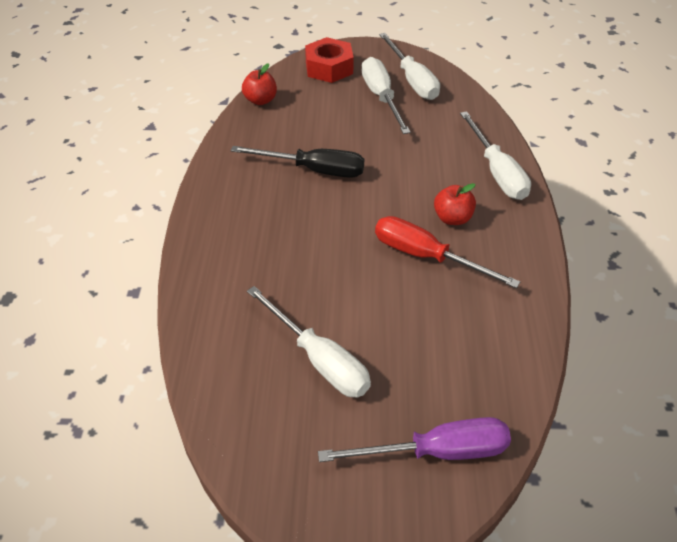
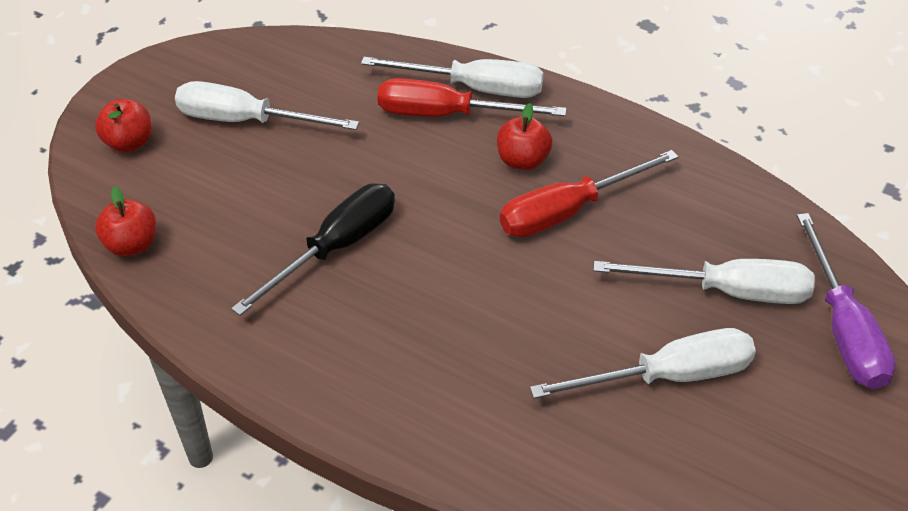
camera: 60 degrees left, 0 degrees up
(329, 68) = (129, 143): red nut -> red apple
(412, 80) = (238, 77): white screwdriver -> white screwdriver (726, 291)
(436, 451) = (843, 328): purple screwdriver -> purple screwdriver turned 150 degrees clockwise
(461, 170) = (448, 115): none -> red screwdriver

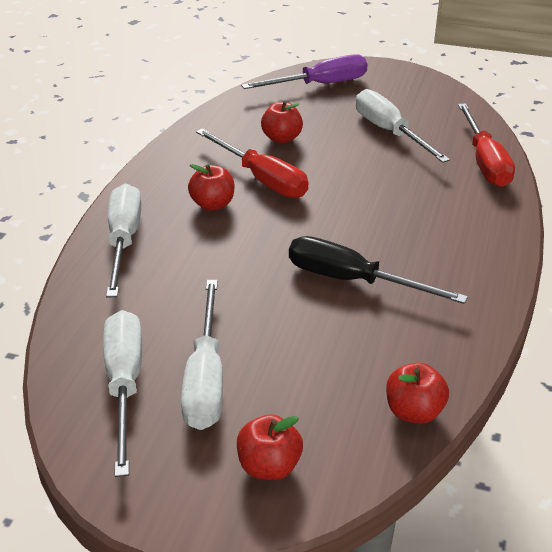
camera: 105 degrees left, 10 degrees down
(448, 115) = (164, 250): red screwdriver -> red screwdriver (484, 162)
(671, 249) = (281, 138): none -> red apple
(726, 291) = (309, 118): white screwdriver -> white screwdriver (125, 385)

